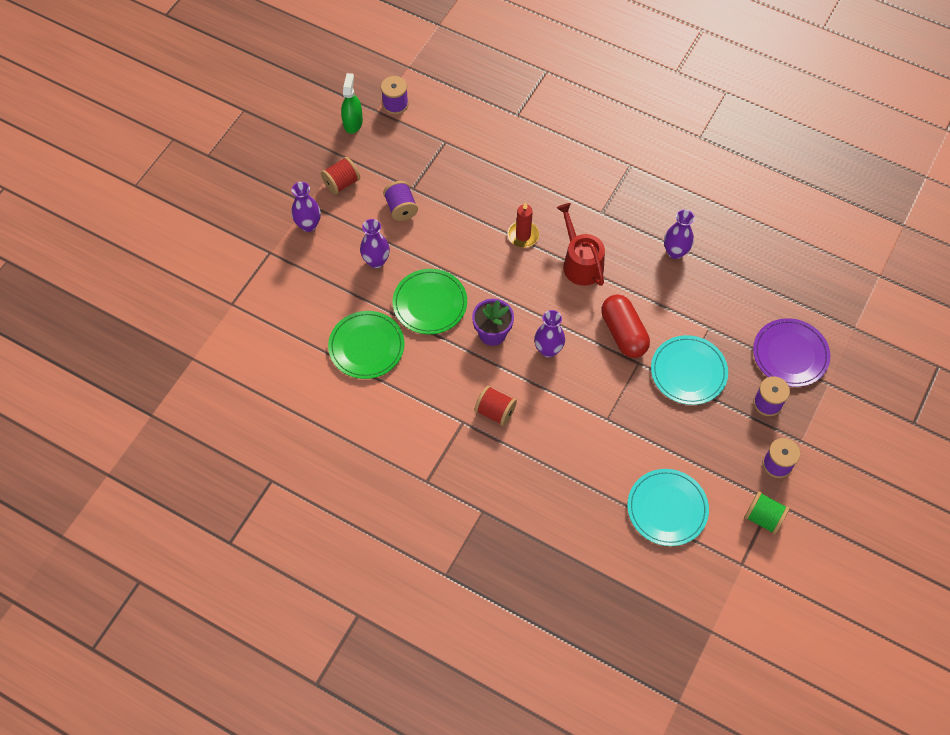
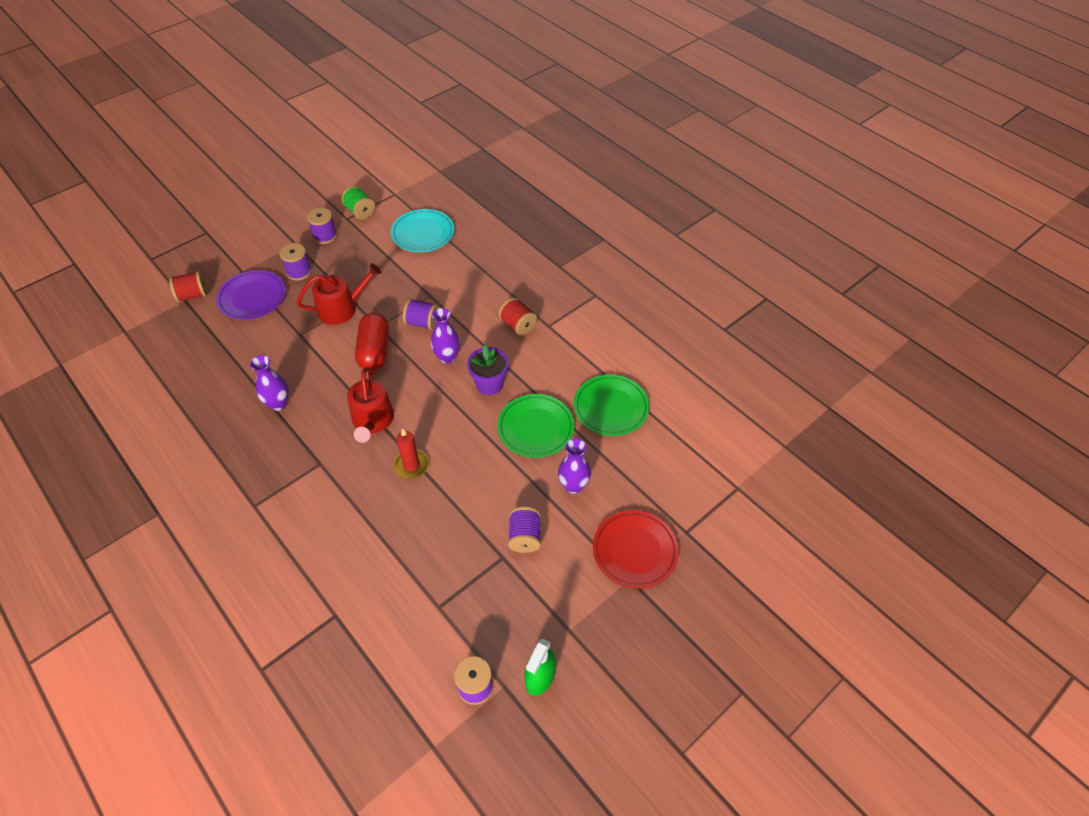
camera: 160 degrees left, 10 degrees down
(308, 225) = (635, 550): purple vase -> red plate
(341, 183) = (581, 591): red spool -> red spool (193, 295)
(595, 382) = (423, 323): none -> purple spool
(688, 371) = (342, 308): turquoise plate -> red watering can

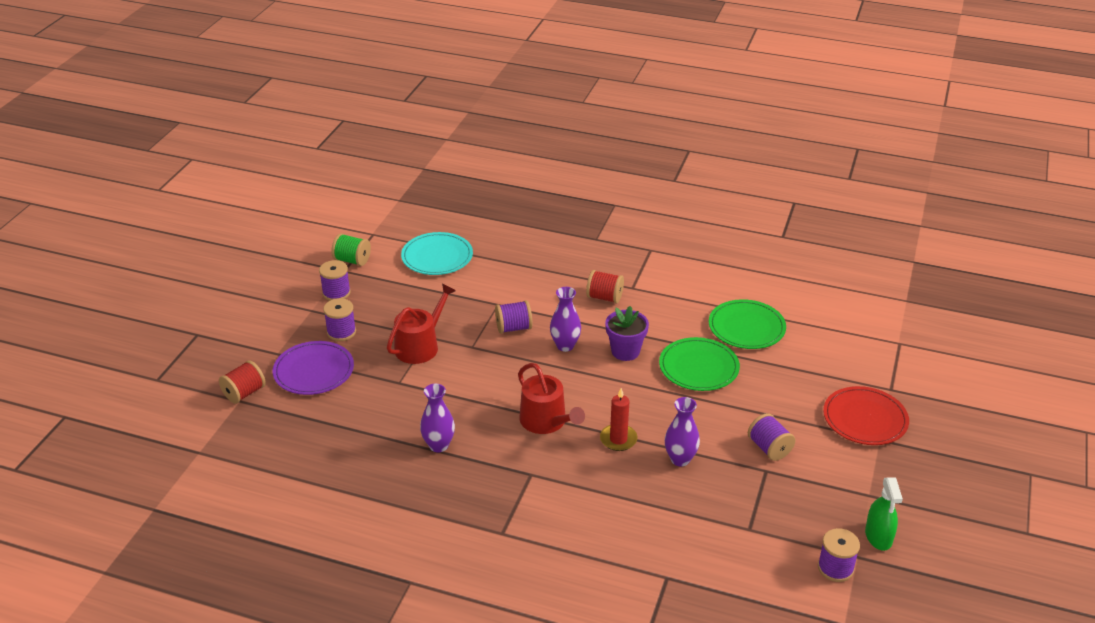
camera: 30 degrees left, 15 degrees down
(374, 351) = (490, 367): red capsule -> none
(573, 485) = (772, 395): purple vase -> purple vase (680, 459)

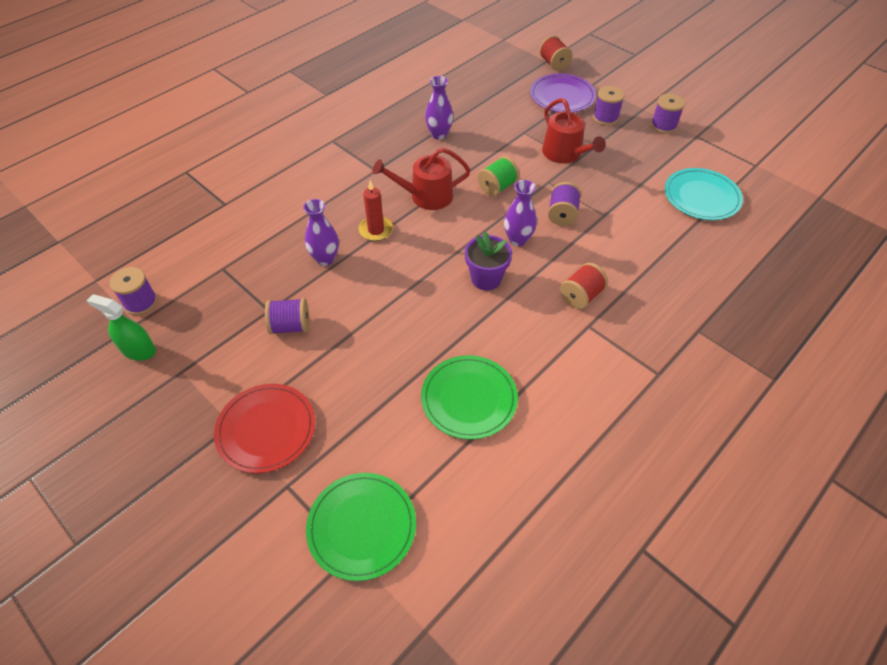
camera: 115 degrees right, 15 degrees up
(352, 260) = (712, 144): green spool -> green spool (497, 187)
(698, 367) = (430, 325): green plate -> green plate (362, 526)

